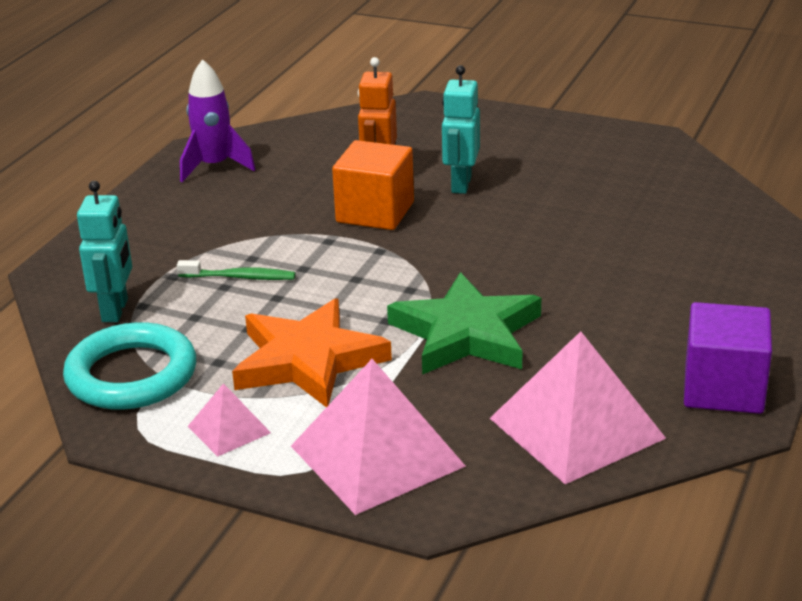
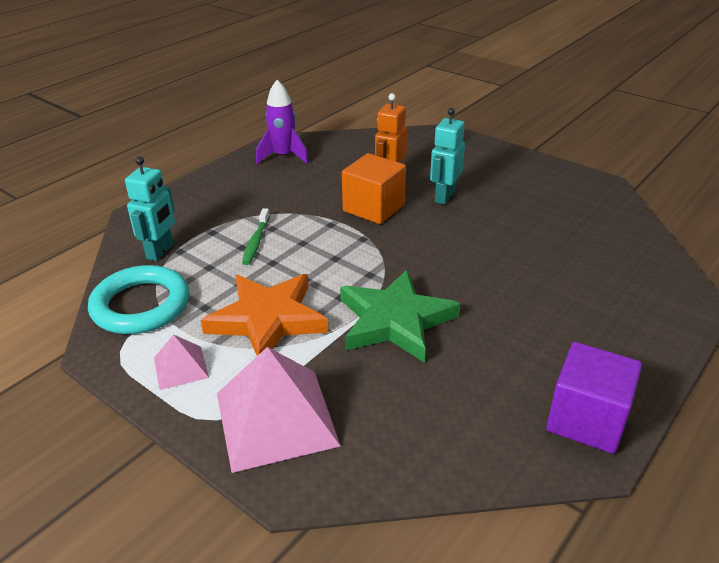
camera: 15 degrees right, 5 degrees up
(240, 277) = (256, 242): green toothbrush -> green toothbrush turned 75 degrees clockwise
(576, 428) = (446, 430): pink pyramid -> none

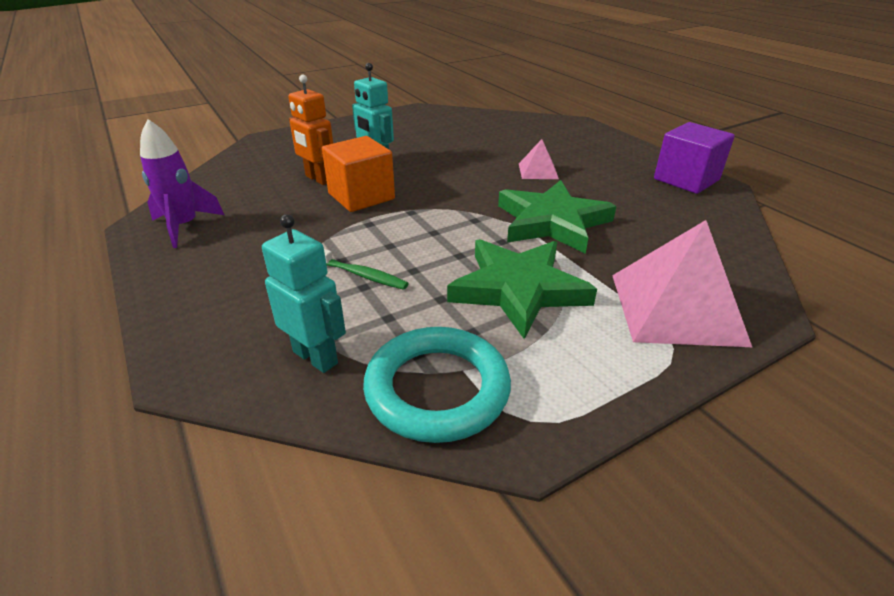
camera: 70 degrees left, 0 degrees up
(181, 367) = (582, 364): pink pyramid -> pink pyramid (538, 171)
(268, 319) = (518, 289): orange star -> green star

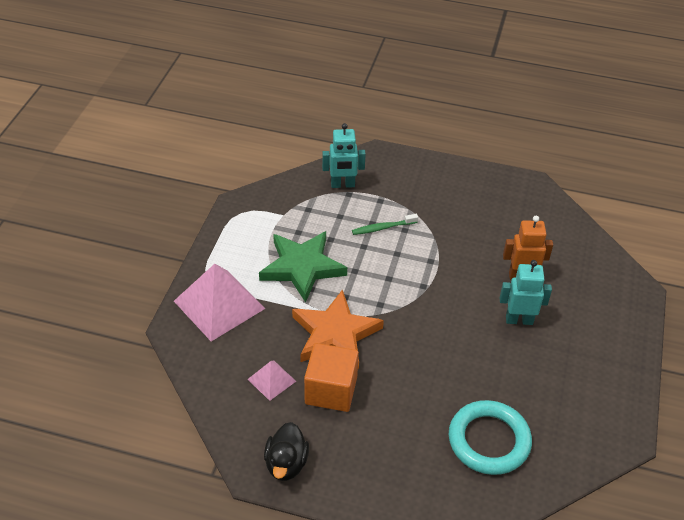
camera: 135 degrees right, 10 degrees up
(184, 226) = (512, 196): purple rocket -> none
(361, 196) = (470, 279): orange cube -> orange cube (331, 390)
(437, 389) = (284, 202): turquoise ring -> turquoise ring (489, 440)
(538, 171) = (402, 393): pink pyramid -> pink pyramid (271, 380)
(552, 222) = (335, 334): green star -> orange star
(686, 179) = (286, 464): purple cube -> black duck

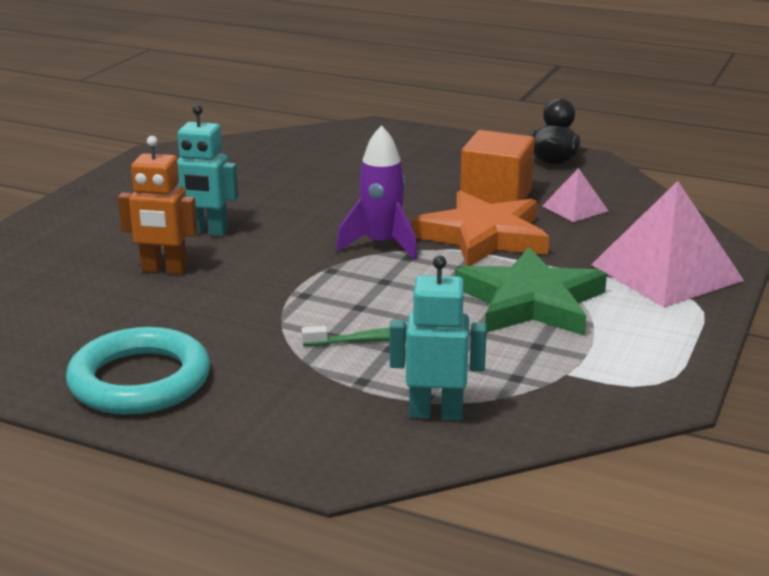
camera: 170 degrees left, 20 degrees down
(400, 316) = (381, 245): none -> purple rocket
(489, 440) = (314, 160): turquoise ring -> turquoise ring (140, 380)

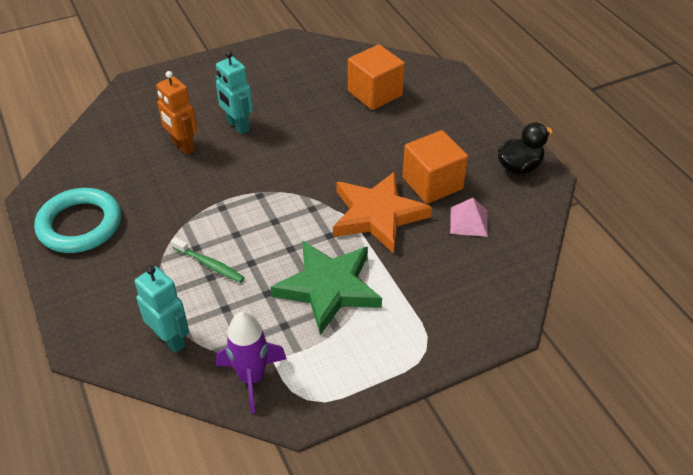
camera: 40 degrees right, 20 degrees up
(323, 161) = (375, 93): none -> orange cube
(381, 245) = (311, 189): purple rocket -> purple rocket (252, 378)
(666, 272) = (443, 314): pink pyramid -> none

